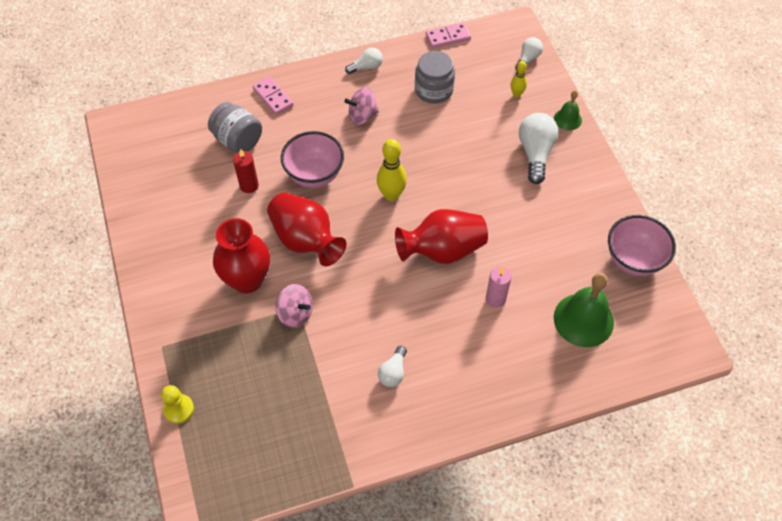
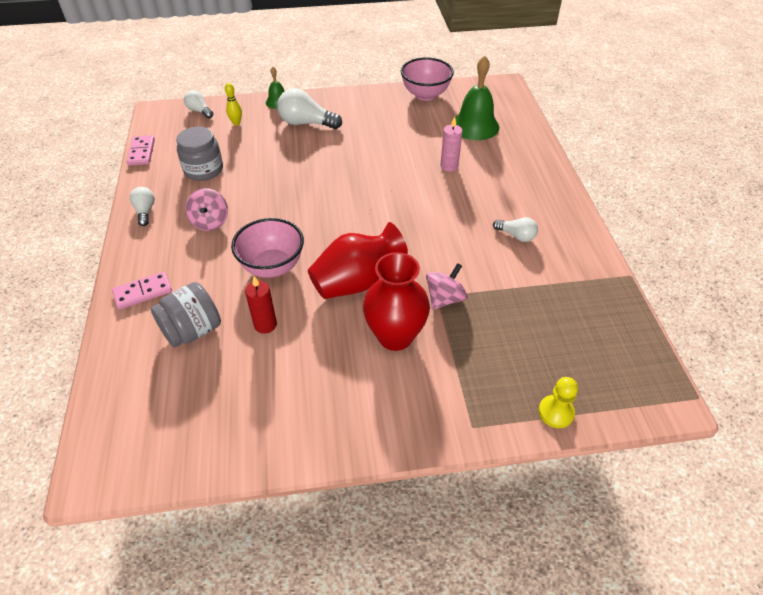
camera: 80 degrees left, 10 degrees down
(391, 195) = (320, 213): yellow bowling pin -> none
(442, 250) = (392, 189): red vase -> none

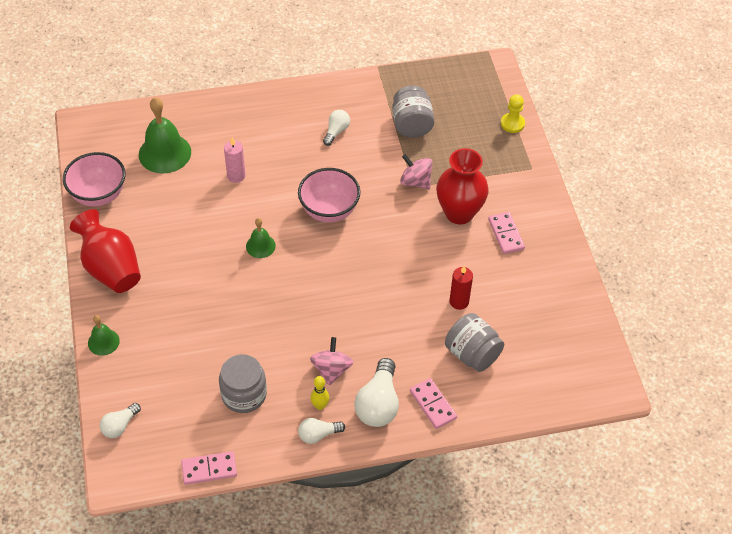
camera: 95 degrees left, 5 degrees up
(210, 222) = (331, 369): pink spinning top -> pink spinning top turned 75 degrees counterclockwise
(236, 123) = (149, 379): yellow bowling pin -> yellow bowling pin (320, 406)
(272, 267) = (390, 306): pink bowl -> pink bowl (329, 211)
(306, 123) = (153, 306): white light bulb -> white light bulb (378, 404)
(356, 282) = (403, 242): red vase -> red vase (111, 268)
(358, 382) = (506, 234): none -> pink domino
(362, 180) = (260, 246): none -> green bell
(536, 301) = (411, 125): none -> grey jar

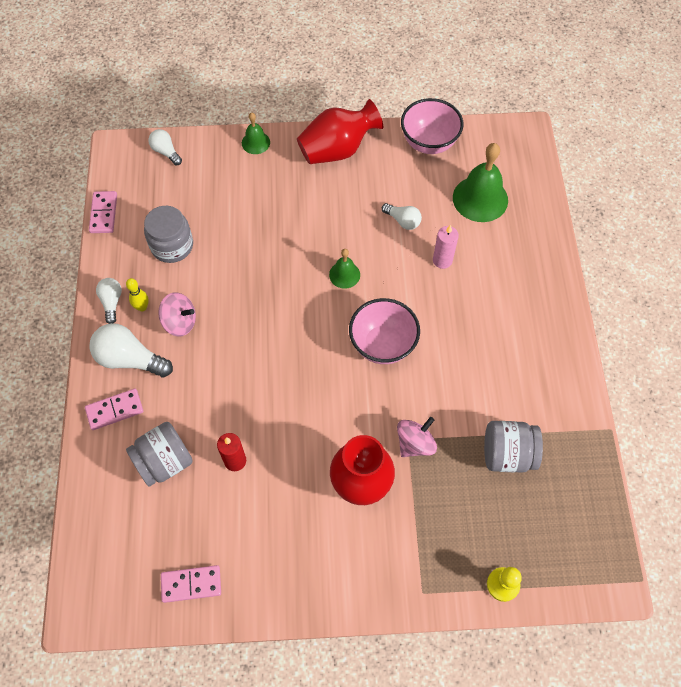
camera: 100 degrees right, 10 degrees up
(336, 131) = (501, 367): white light bulb -> white light bulb (402, 221)
(506, 234) = (321, 535): pink domino -> pink domino (191, 584)

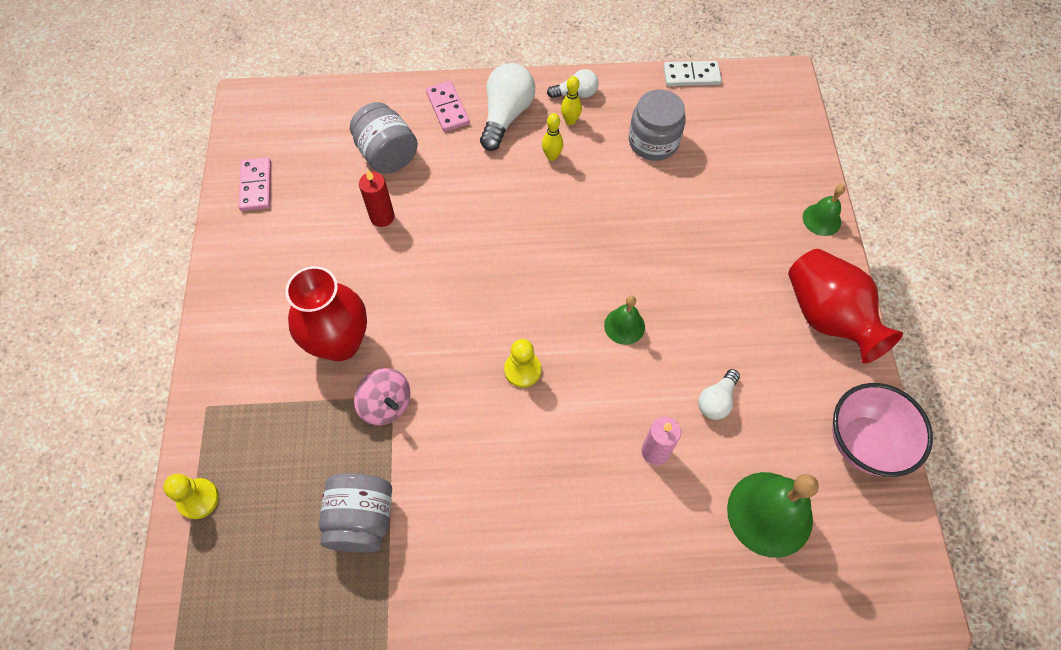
camera: 90 degrees right, 0 degrees up
(103, 213) = (691, 75): pink domino -> white domino
(166, 152) = (789, 126): white light bulb -> none
(180, 322) = (552, 156): pink spinning top -> yellow bowling pin
(382, 345) = (522, 370): pink bowl -> yellow pawn

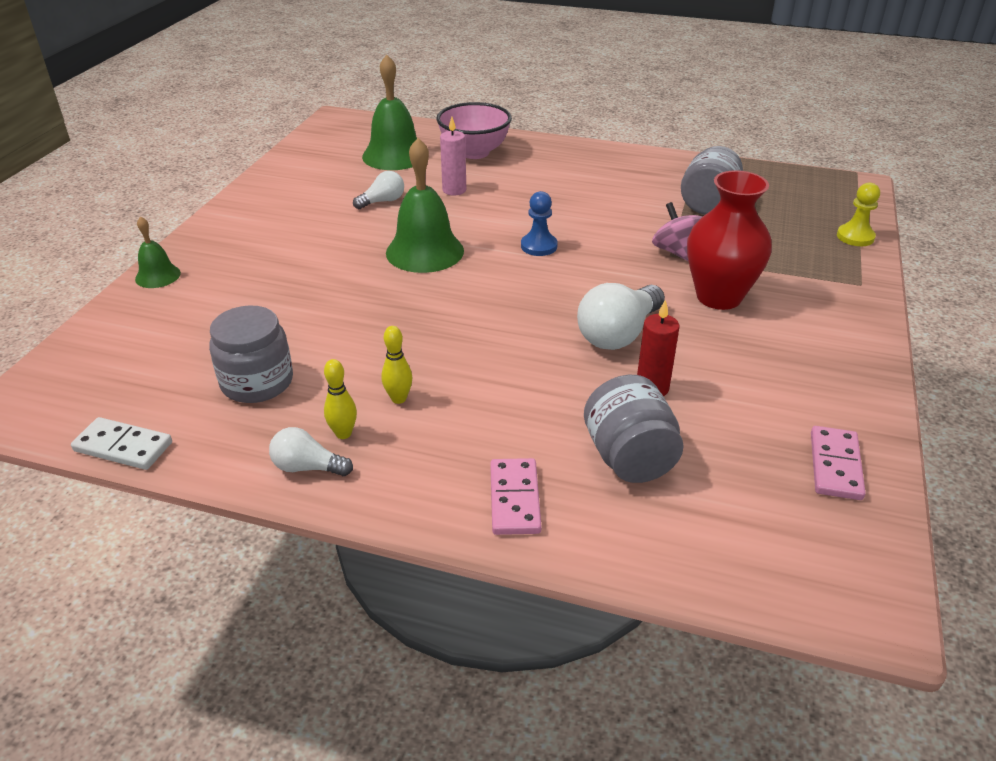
camera: 160 degrees left, 25 degrees down
(506, 116) = (430, 464): white light bulb -> white light bulb (618, 334)
(522, 370) = (539, 246): yellow pawn -> blue pawn
(624, 326) = (425, 251): green bell -> green bell, size x1.87
(827, 317) = (239, 221): red vase -> none
(864, 442) = (293, 166): pink bowl -> pink bowl (474, 152)

